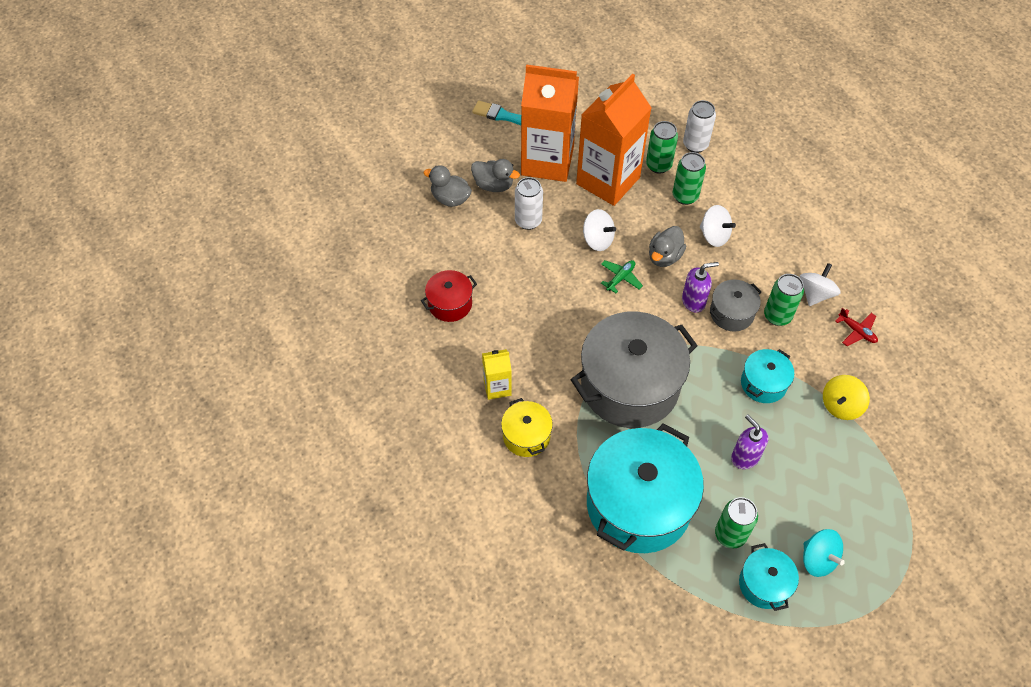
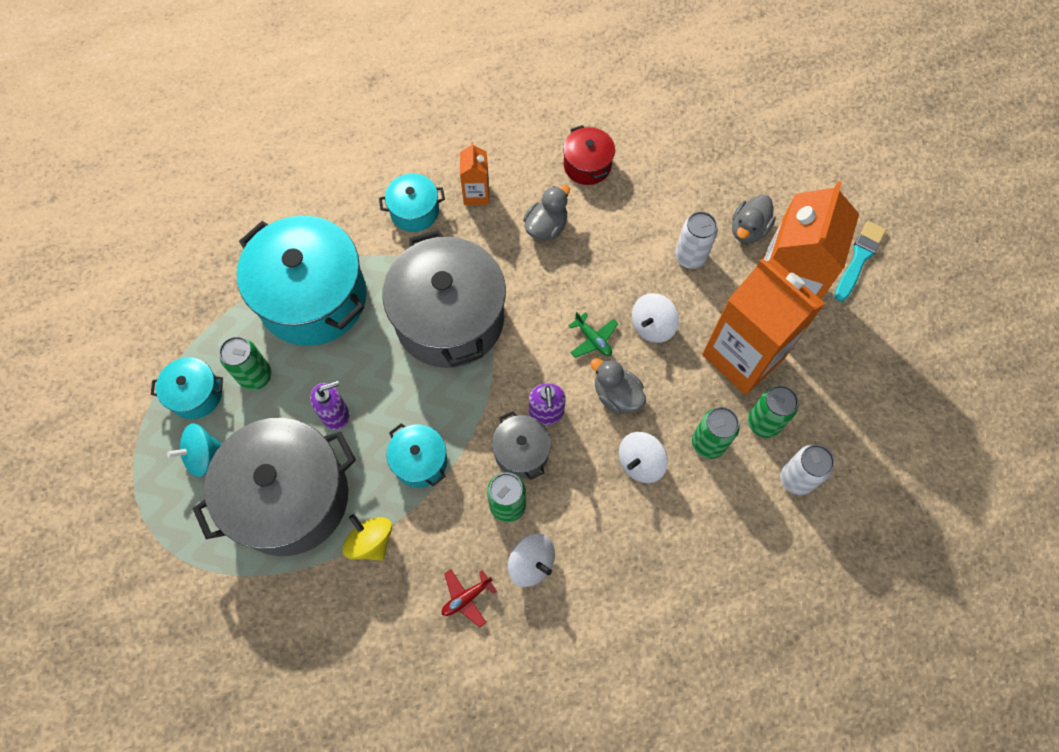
camera: 100 degrees right, 10 degrees up
(450, 198) = (732, 183): grey duck -> grey duck (546, 227)
(497, 387) = (476, 194): yellow carton -> orange carton
(526, 436) = (414, 211): yellow pot -> turquoise pot
(828, 475) = (290, 497): none -> grey pot

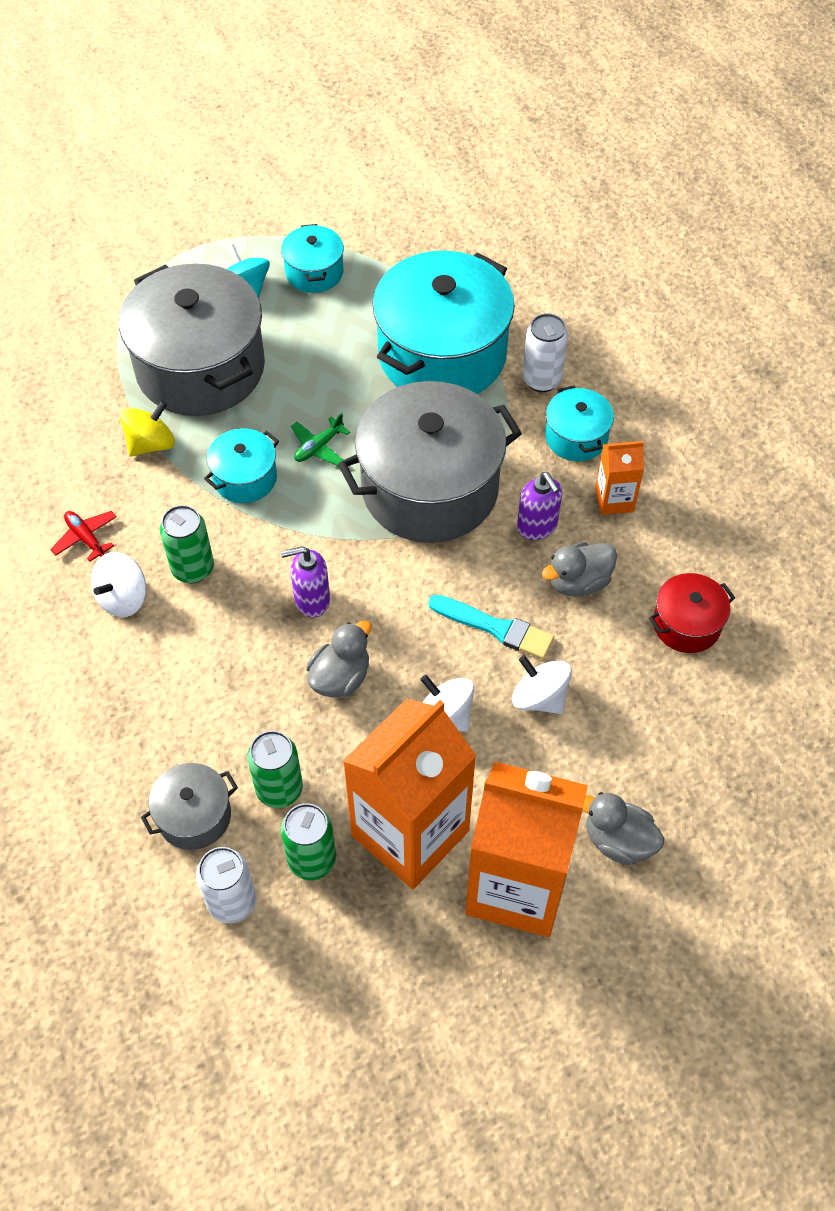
camera: 85 degrees right, 10 degrees down
(256, 376) = (339, 318): green can -> none
(336, 414) = (298, 394): purple soap dispenser -> purple soap dispenser (537, 526)
(521, 452) = (259, 578): grey pot -> grey pot (194, 816)
(546, 227) = (578, 582): grey duck -> grey duck turned 120 degrees clockwise
(593, 339) = (417, 646): green plane -> green plane (318, 447)
(640, 463) = (250, 708): white spinning top -> white spinning top (539, 697)
(690, 257) = (559, 761): white can -> white can (541, 380)
(859, 259) = (593, 1005): turquoise brush -> turquoise brush (495, 628)

